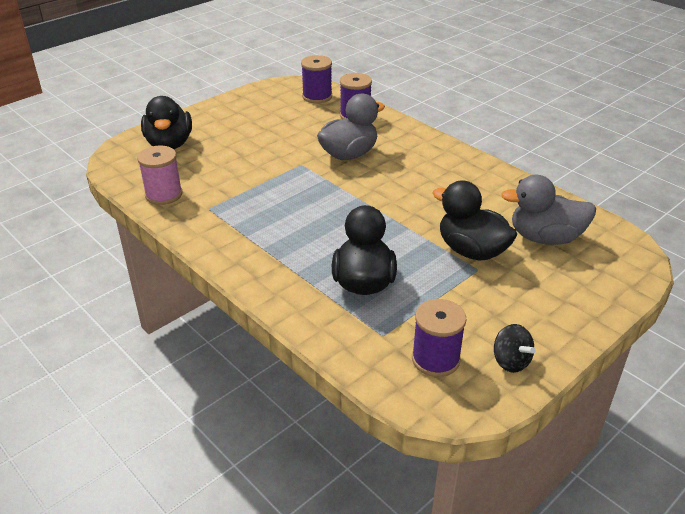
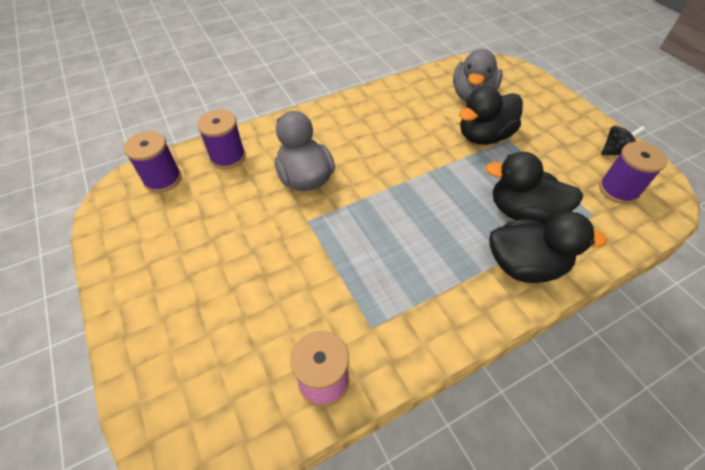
camera: 75 degrees left, 15 degrees up
(169, 144) = (190, 361): black duck -> black duck (524, 265)

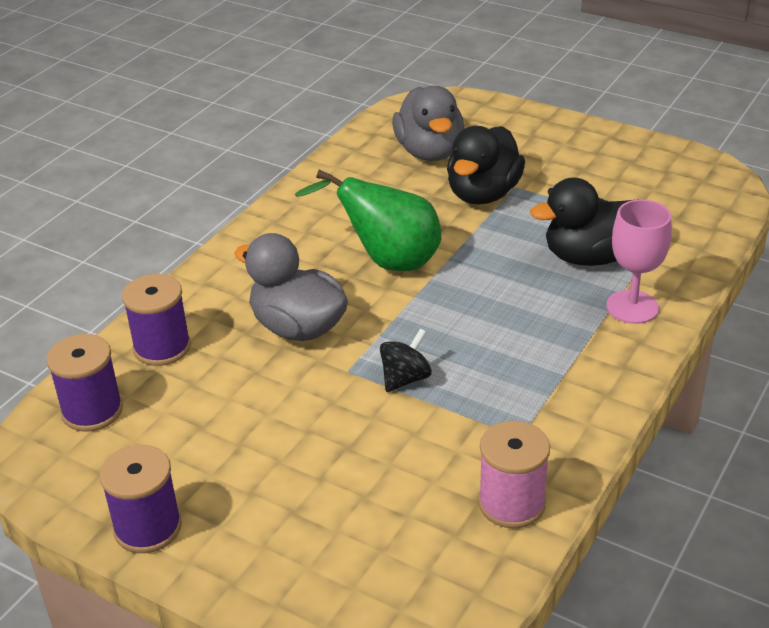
camera: 30 degrees left, 15 degrees down
(390, 157) = (387, 261): none -> green pear
(524, 265) = (632, 307): black duck -> pink goblet
(615, 152) = (642, 156): black spinning top -> black spinning top (405, 378)
(618, 190) = (673, 194): purple spool -> purple spool (148, 528)

